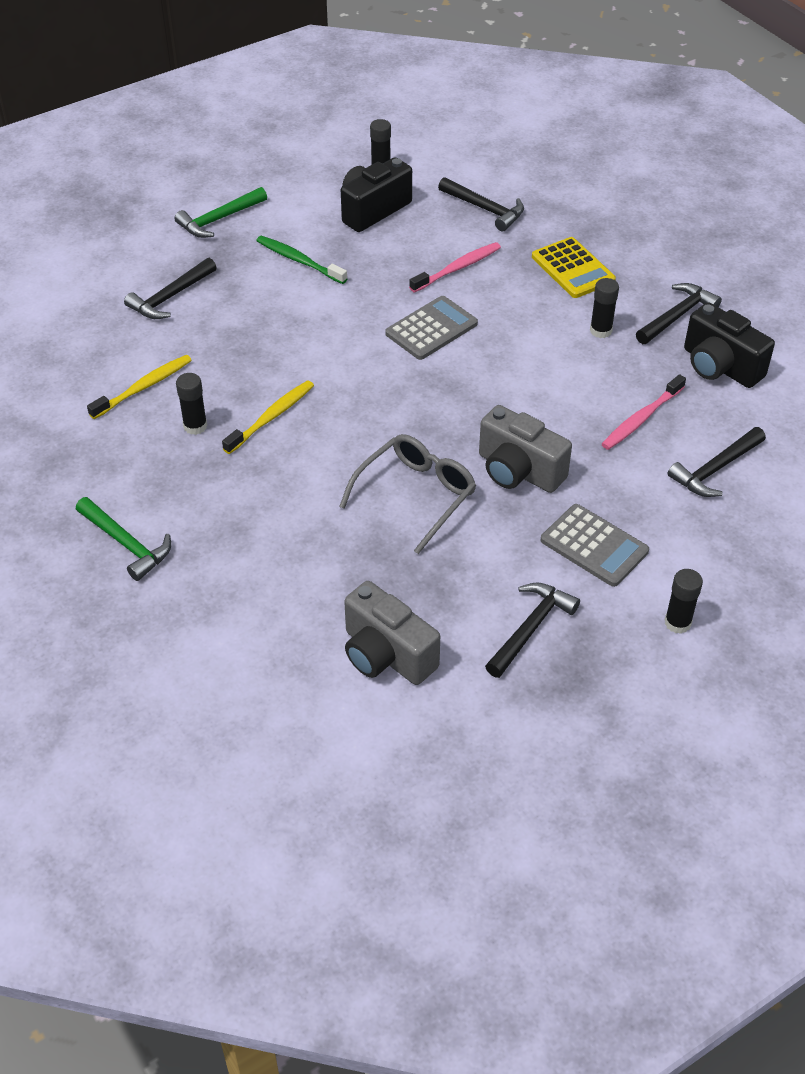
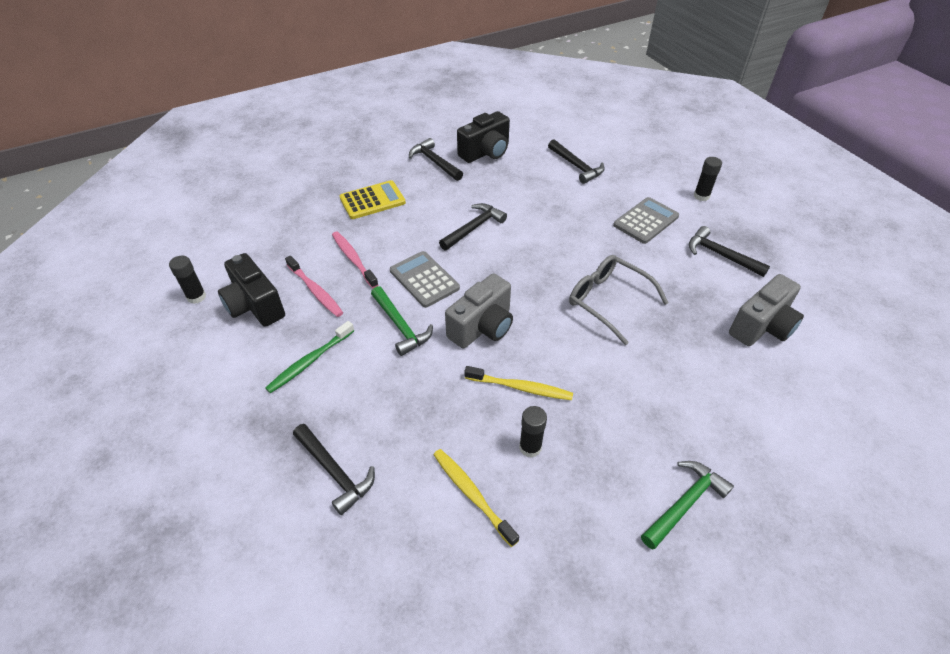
camera: 85 degrees left, 0 degrees up
(219, 219) = (218, 427): green hammer -> green hammer (400, 326)
(271, 417) = (520, 388): yellow toothbrush -> yellow toothbrush turned 150 degrees clockwise
(485, 209) = (283, 237): black hammer -> black hammer (474, 228)
(518, 471) = (581, 247): grey camera -> grey camera (482, 327)
(600, 330) = (443, 195): black glue stick -> none
(641, 419) = (531, 188): pink toothbrush -> pink toothbrush (315, 291)

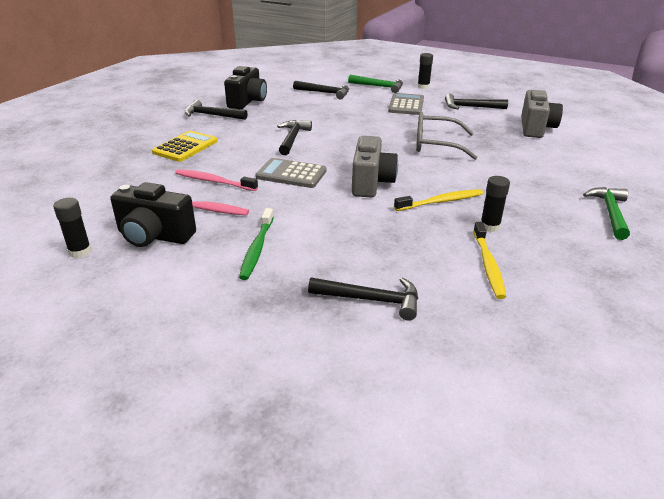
camera: 35 degrees left, 15 degrees down
(400, 326) = (308, 203): green hammer -> green hammer (379, 87)
(472, 494) = (488, 265): yellow toothbrush -> yellow toothbrush turned 105 degrees counterclockwise

